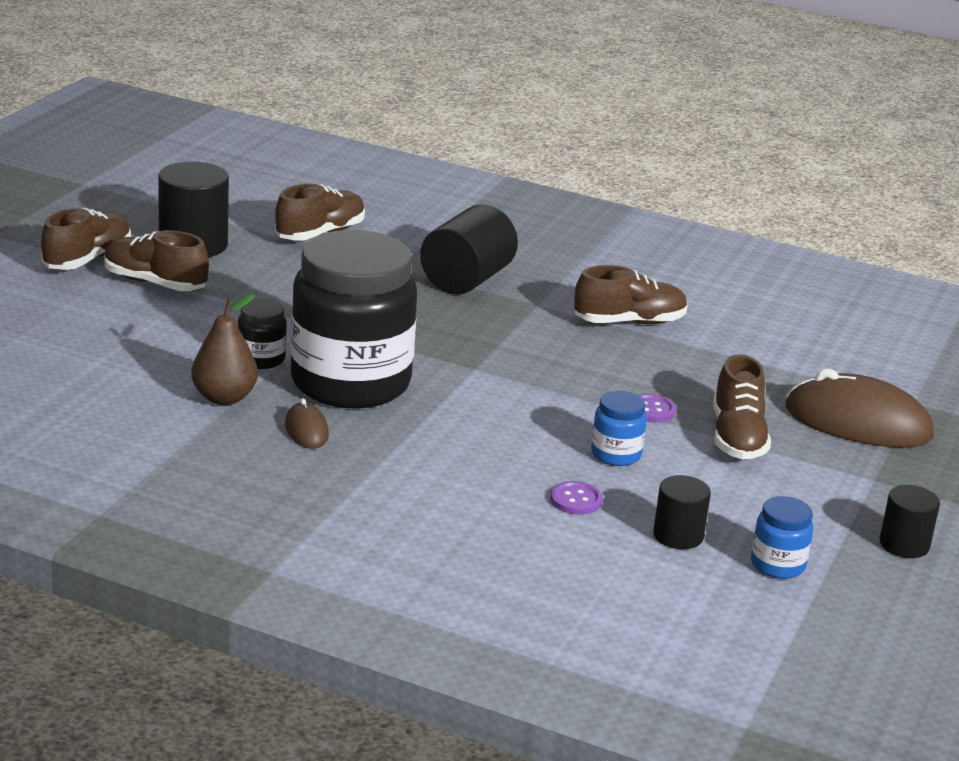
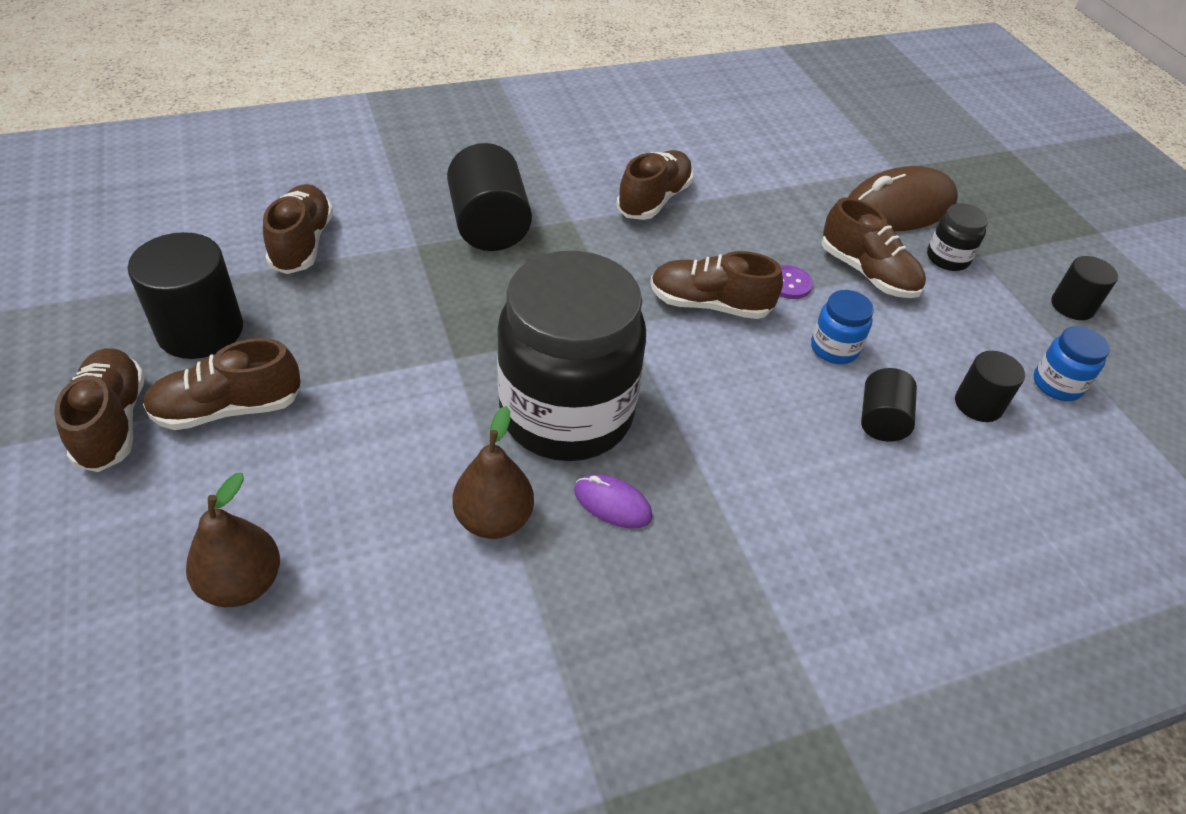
camera: 45 degrees left, 20 degrees up
(55, 349) = (242, 583): none -> brown pear
(261, 359) = (457, 440): black jar -> black jar (947, 258)
(306, 430) = (612, 504): brown mouse -> purple mouse
(559, 389) = (709, 305): none -> brown shoe
(576, 500) = (881, 420): purple button -> black cylinder

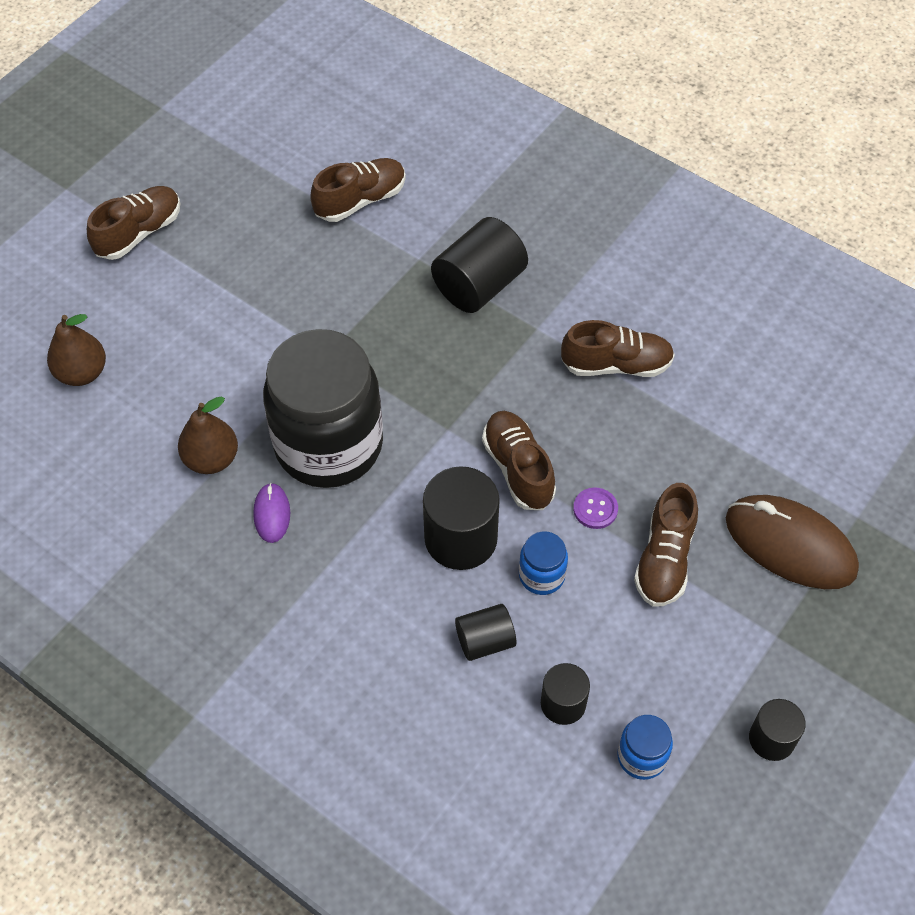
camera: 60 degrees right, 10 degrees up
(200, 330) = (239, 213): black cylinder -> black cylinder (461, 538)
(228, 409) = (190, 275): brown shoe -> none
(947, 258) = (748, 613): black jar -> none

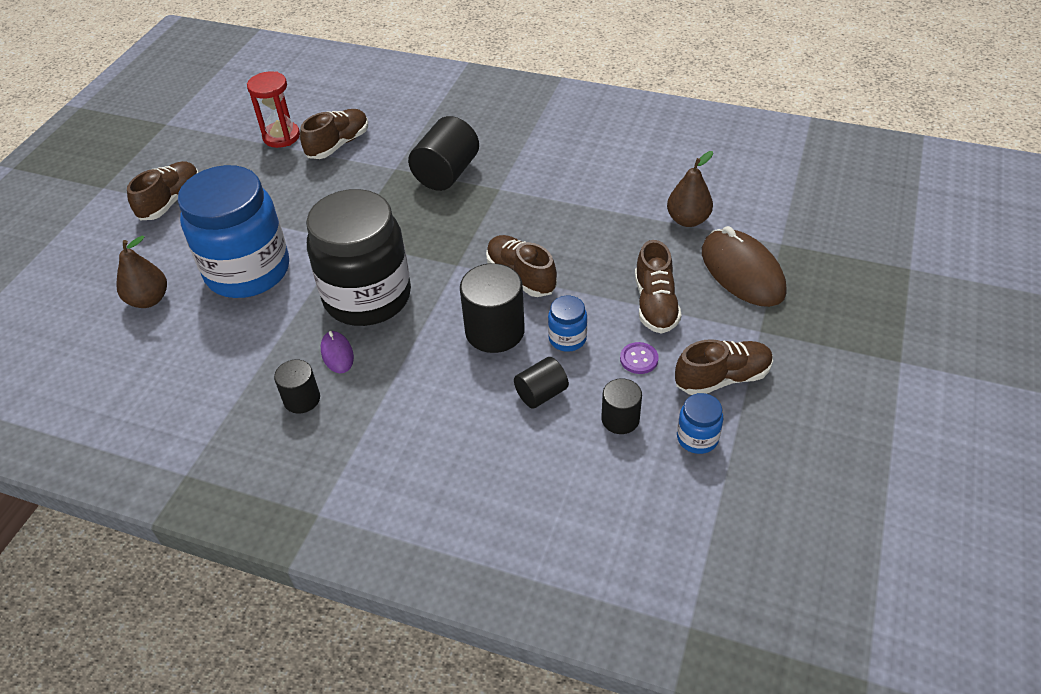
camera: 15 degrees left, 10 degrees down
(202, 365) = (248, 271): none -> blue jar
(211, 459) = (275, 330): brown pear -> brown pear (688, 220)
(294, 168) = (281, 137): none -> red hourglass
(595, 509) = (590, 286): purple button -> purple button (639, 359)
(616, 365) = (567, 196): brown shoe -> brown shoe (722, 378)
(771, 739) = (789, 398): black cylinder -> black cylinder (302, 399)
(790, 545) = (742, 272): brown mouse -> brown mouse turned 45 degrees clockwise

